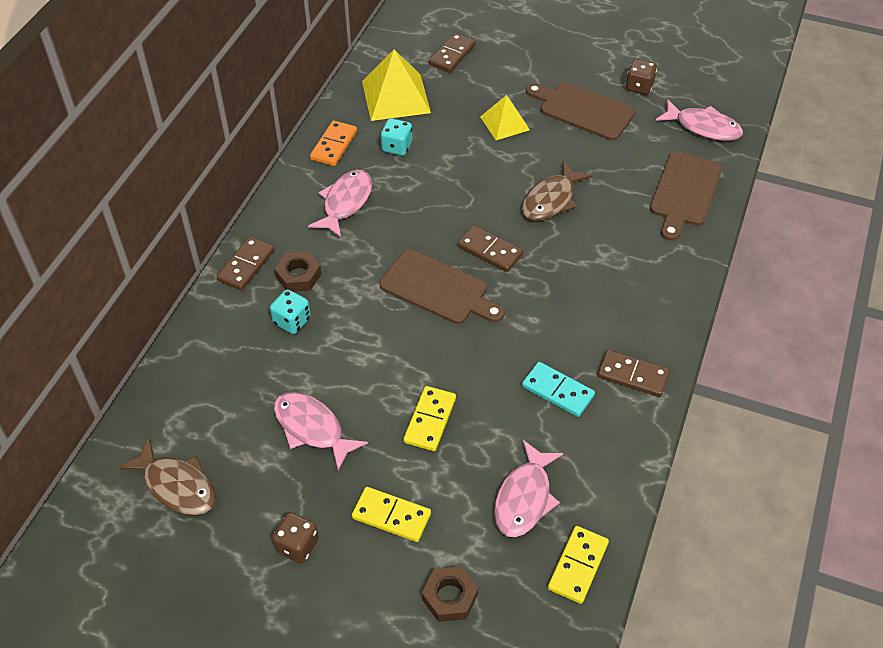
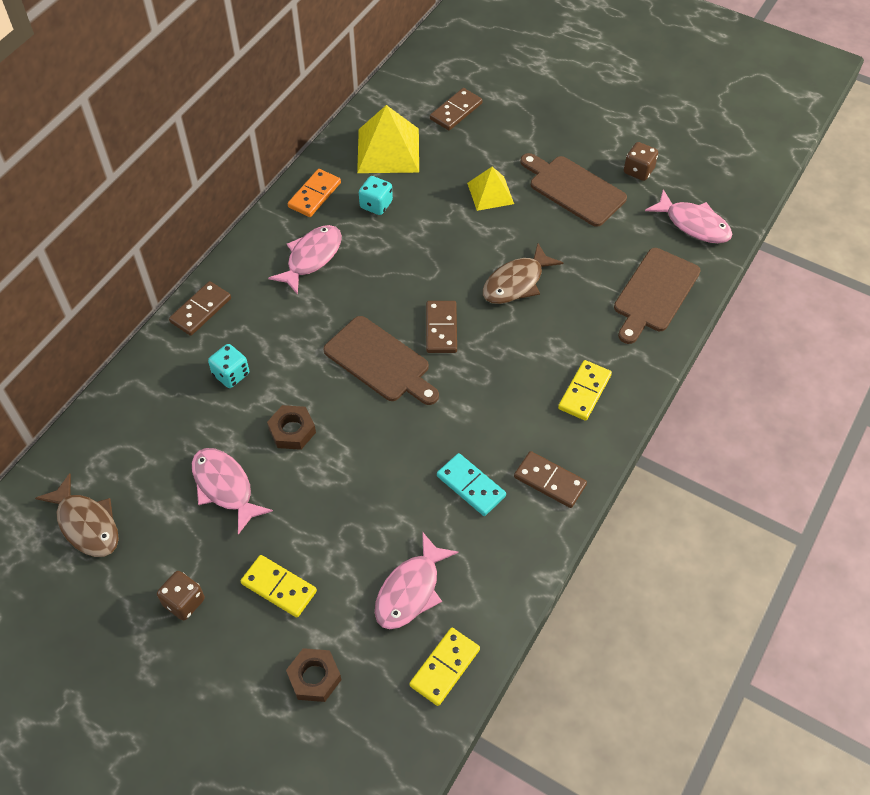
camera: 10 degrees right, 5 degrees up
(298, 276) = (248, 328): brown nut -> brown nut (292, 431)
(430, 420) = (339, 496): yellow domino -> yellow domino (584, 392)
(490, 251) = (441, 328): brown domino -> brown domino turned 45 degrees clockwise

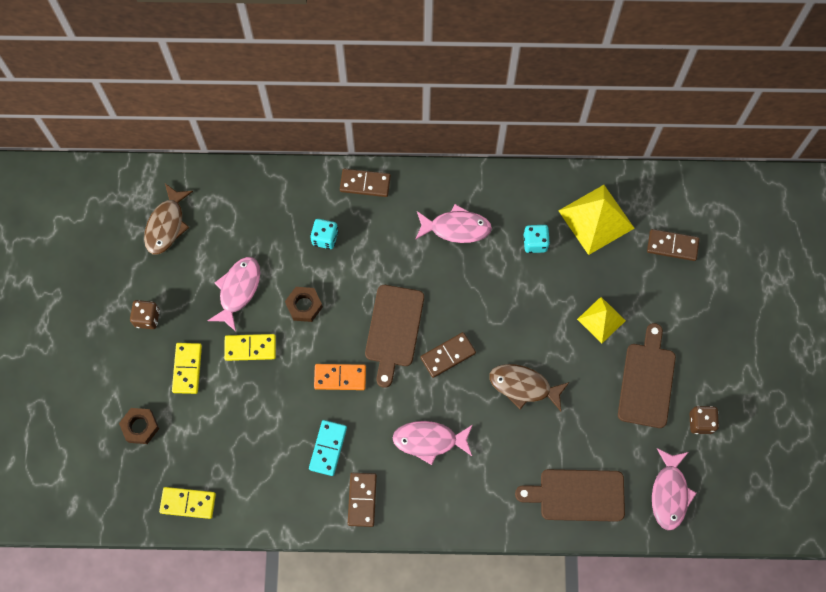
camera: 60 degrees right, 15 degrees up
(314, 195) = (516, 193): orange domino -> orange domino (340, 377)
(410, 590) = (229, 452): pink fish -> pink fish (429, 440)
(584, 392) = (452, 487): yellow domino -> yellow domino (250, 348)

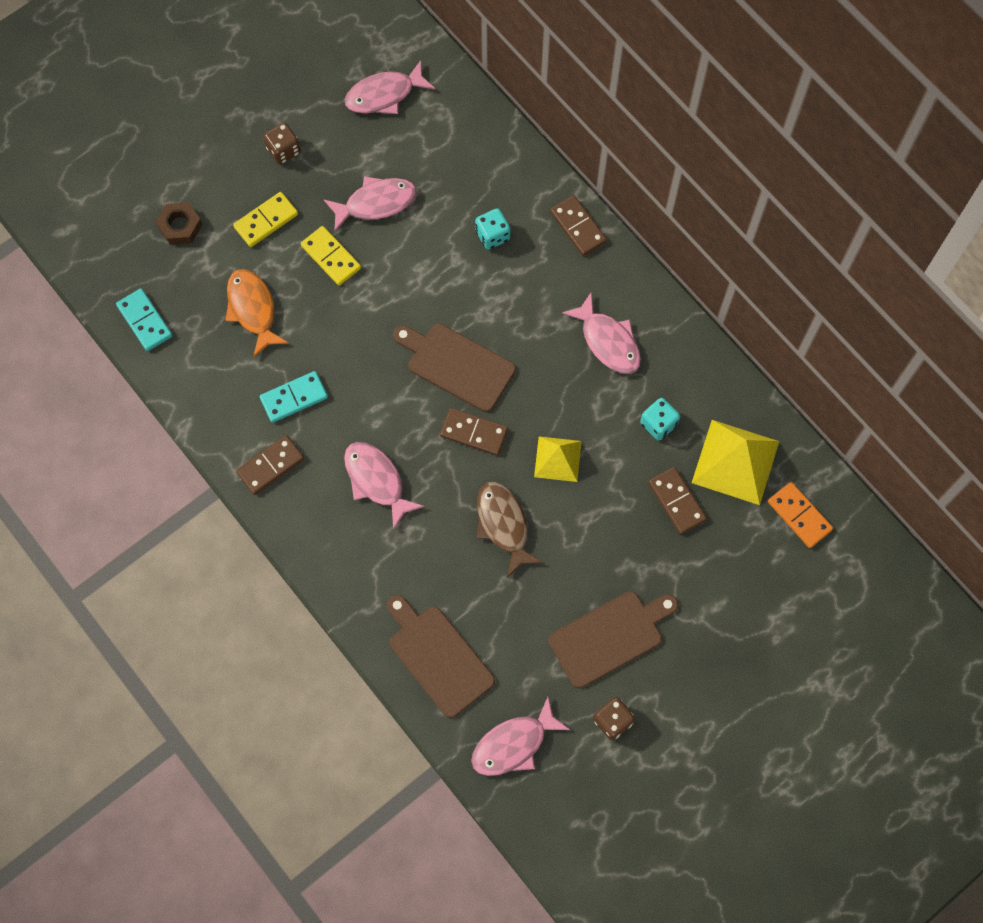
camera: 50 degrees right, 0 degrees up
(166, 225) = (384, 95): brown fish -> pink fish
(188, 503) = (144, 321): yellow domino -> turquoise domino
(242, 426) = (253, 309): none -> orange fish
(304, 306) = (411, 270): brown nut -> none
(340, 377) = (370, 355): orange domino -> orange domino (799, 515)
(394, 329) = (457, 365): brown cutting board -> brown cutting board turned 60 degrees clockwise
(601, 320) = (635, 546): yellow pyramid -> yellow pyramid (558, 459)
(672, 246) = (774, 555): brown domino -> brown domino (677, 501)

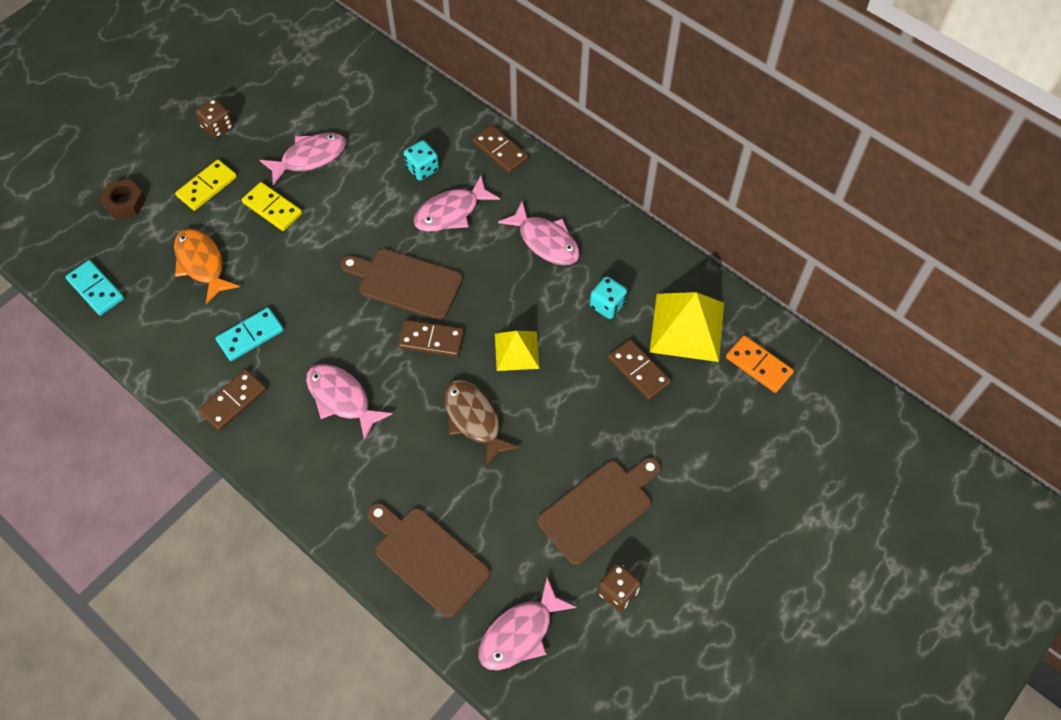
camera: 10 degrees left, 10 degrees down
(384, 95) = (306, 71): pink fish -> pink fish (451, 212)

